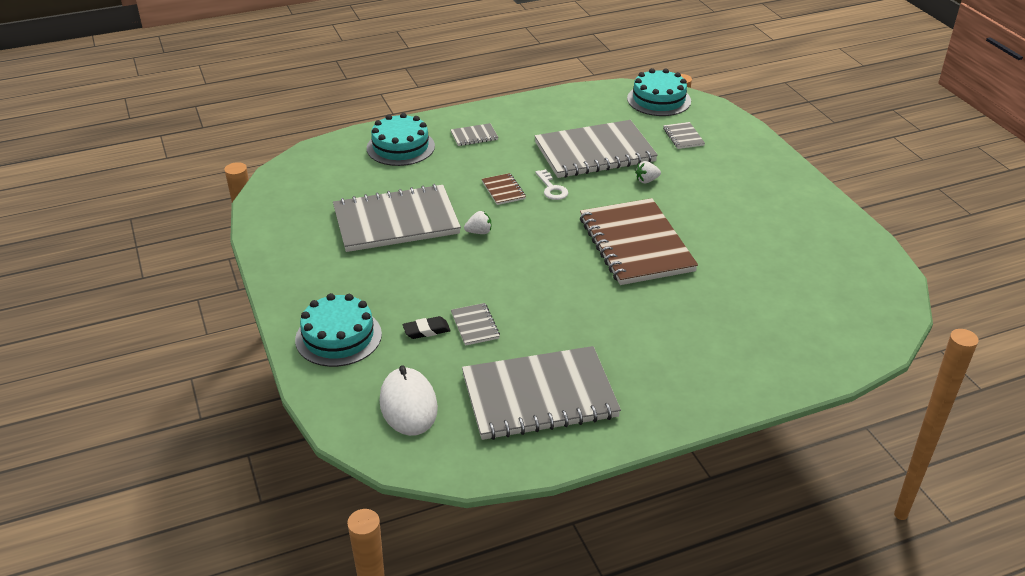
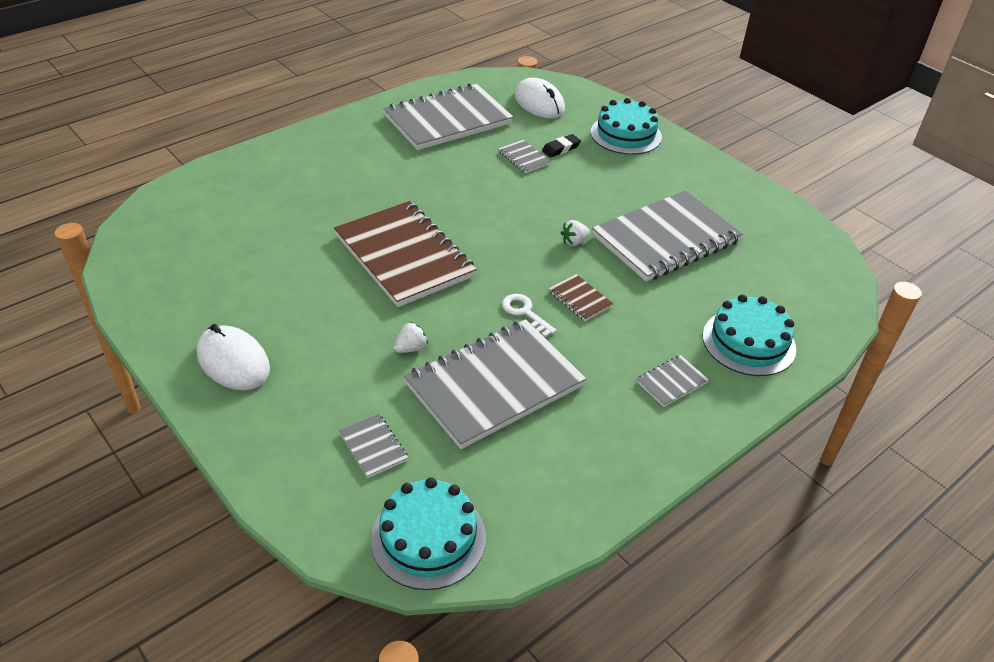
camera: 160 degrees right, 5 degrees up
(778, 192) = (233, 361): none -> white mouse

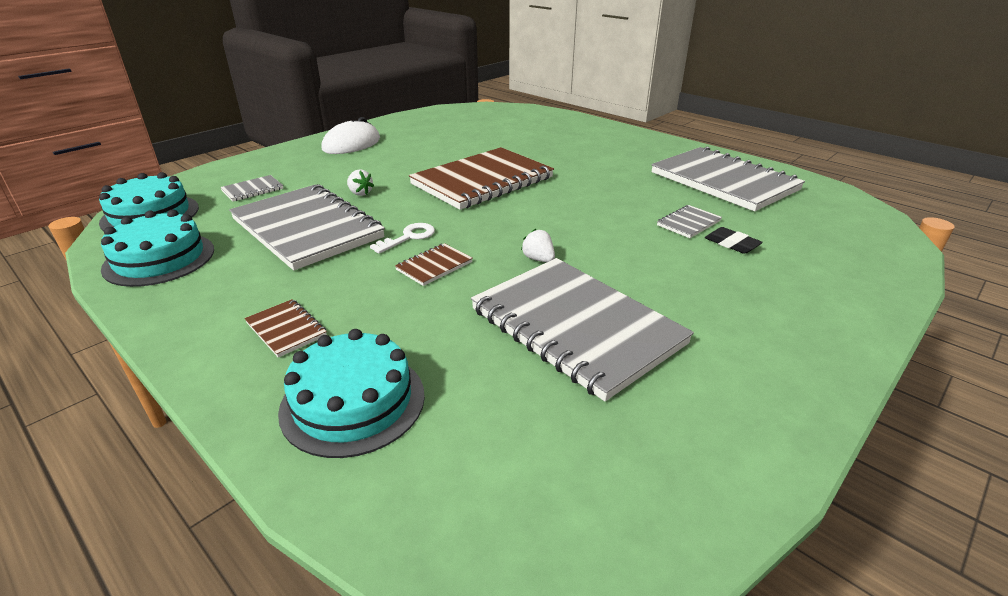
camera: 85 degrees right, 10 degrees down
(539, 103) = (825, 226): white mouse -> none
(626, 134) = (821, 291): turquoise cake -> turquoise cake (159, 259)
(671, 382) = (286, 329): grey notebook -> brown notebook

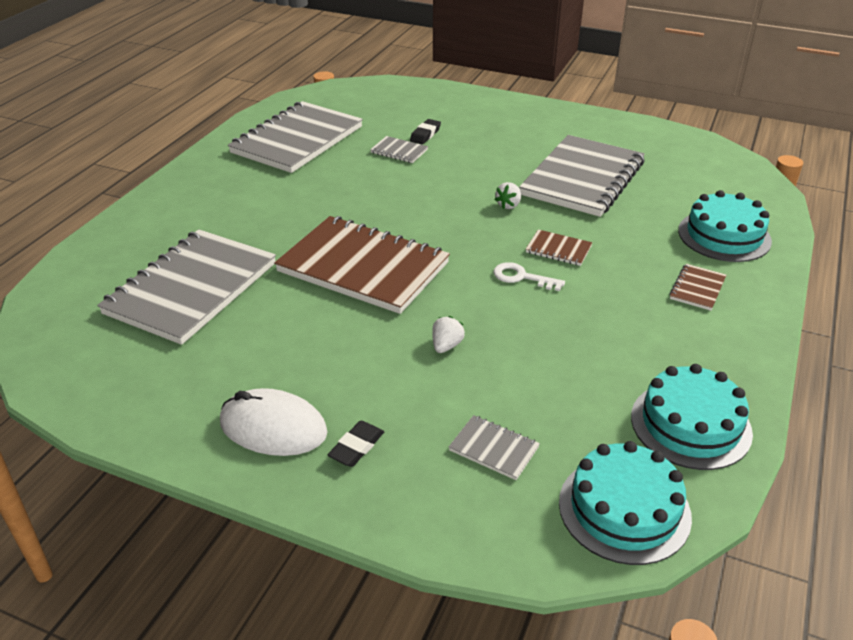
camera: 110 degrees left, 5 degrees up
(307, 229) = (553, 348): grey notebook -> grey notebook (191, 288)
(309, 159) = (356, 447): none -> black eraser

